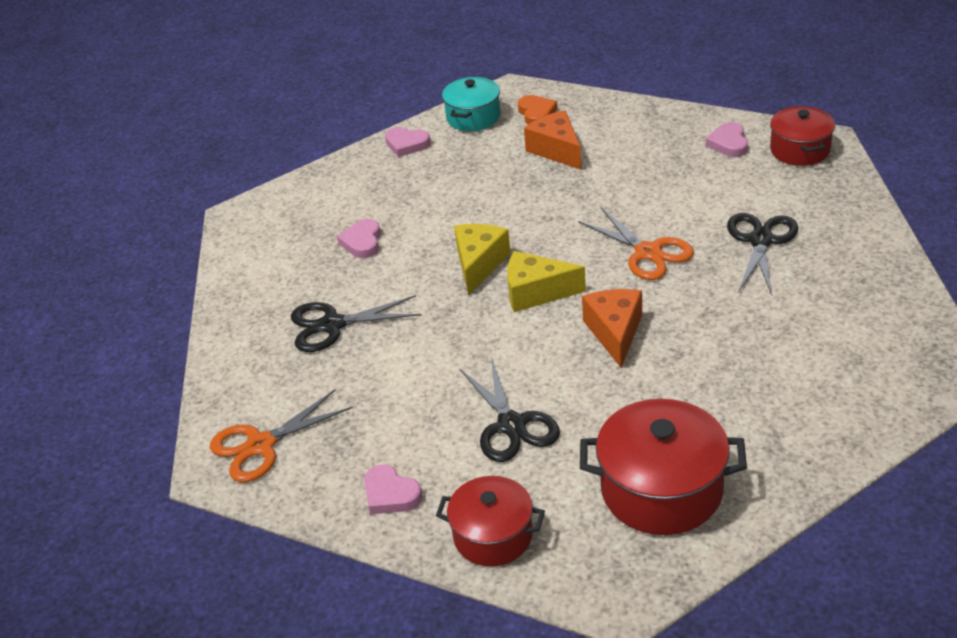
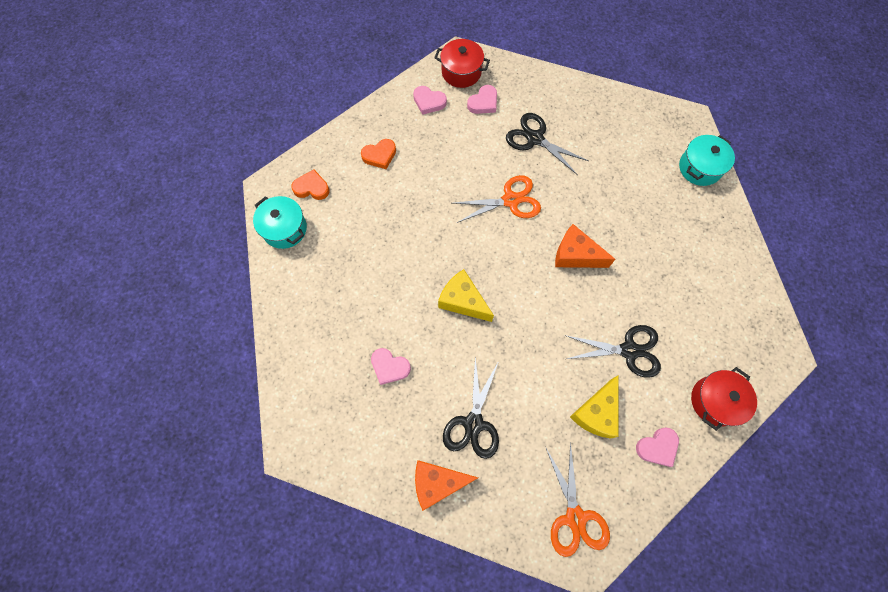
camera: 70 degrees left, 30 degrees up
(406, 144) = (286, 288): pink heart -> pink heart (483, 102)
(536, 292) = (513, 280): yellow cheese -> yellow cheese (596, 412)
(556, 150) = (366, 197): orange cheese -> orange cheese (438, 482)
(619, 139) = (379, 155): none -> orange heart
(661, 490) = (715, 296): red pot -> none
(873, 410) = (699, 168): none -> turquoise pot

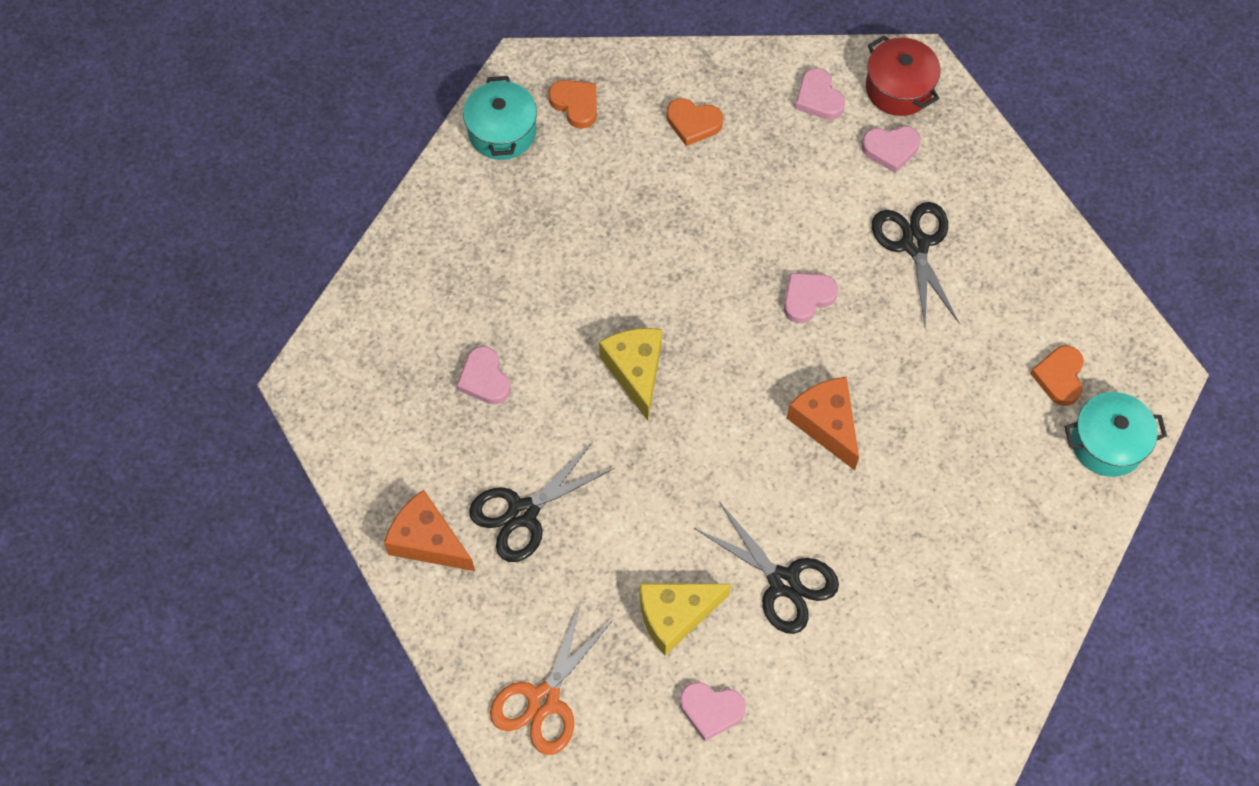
camera: 40 degrees right, 5 degrees down
(510, 200) = (807, 298): orange scissors -> pink heart
(652, 153) = (1059, 377): none -> orange heart
(715, 401) = (833, 720): red pot -> none

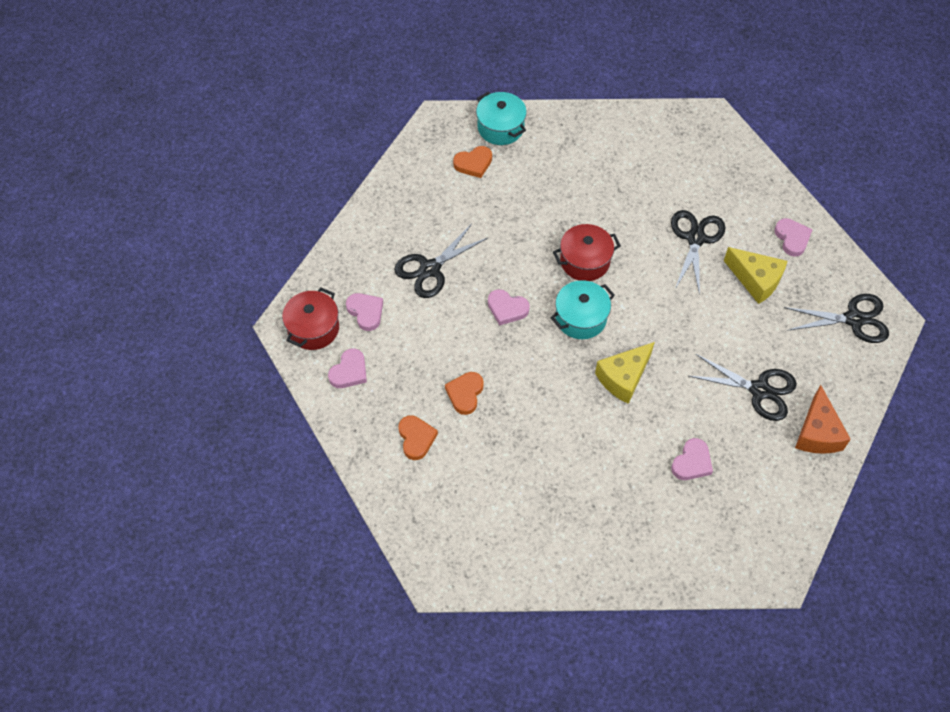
camera: 120 degrees left, 5 degrees down
(502, 132) = (500, 561): turquoise pot -> turquoise pot (581, 318)
(543, 700) = (854, 319): orange scissors -> black scissors
(575, 104) = (447, 524): orange heart -> orange heart (465, 394)
(826, 424) = (585, 261): orange cheese -> red pot

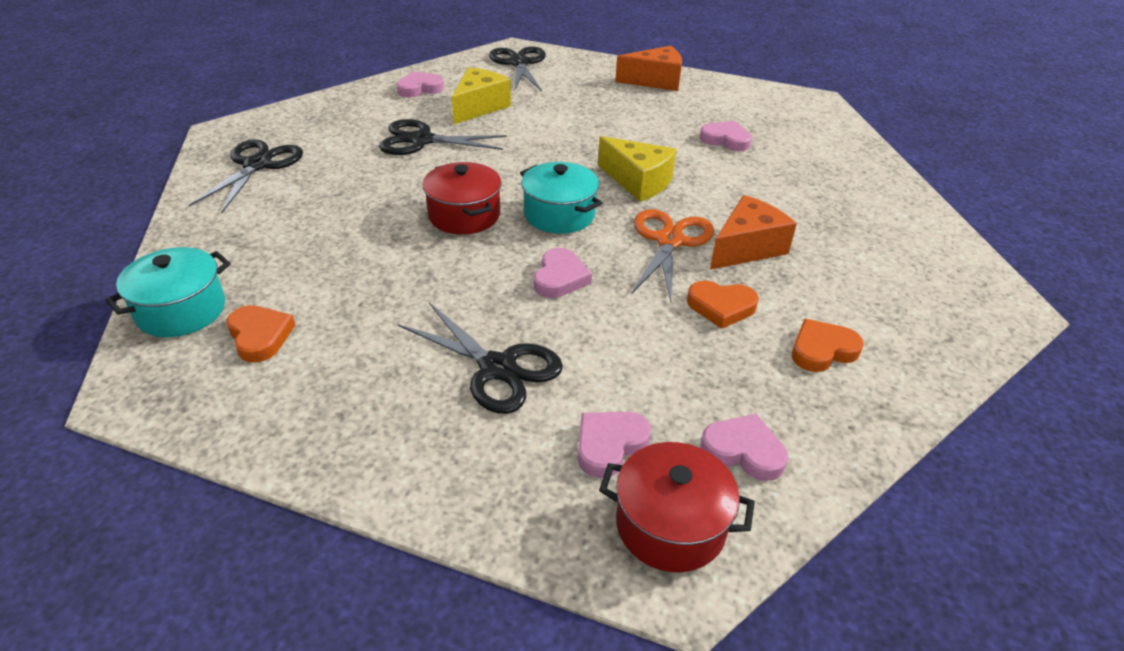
camera: 100 degrees left, 20 degrees down
(527, 429) = (746, 248): none -> orange cheese
(541, 381) = (669, 241): none -> orange scissors
(759, 390) = (620, 106): black scissors -> black scissors (257, 165)

